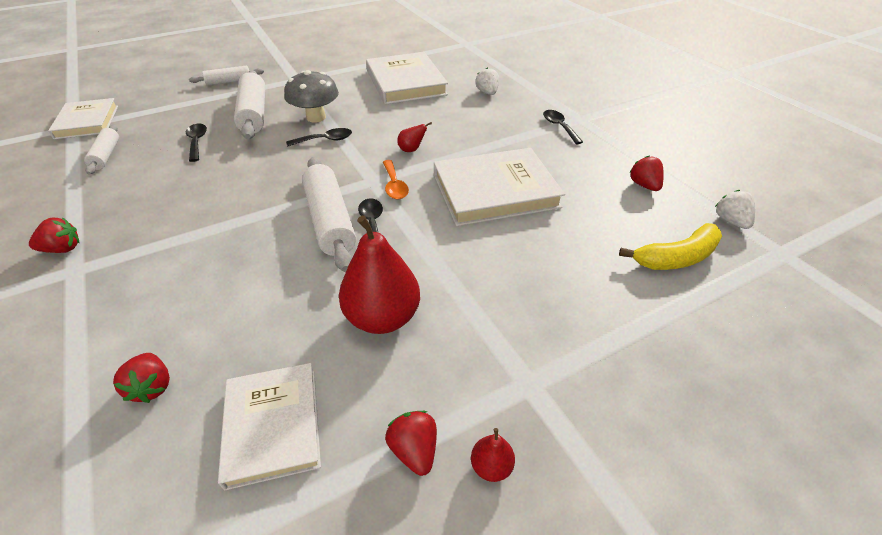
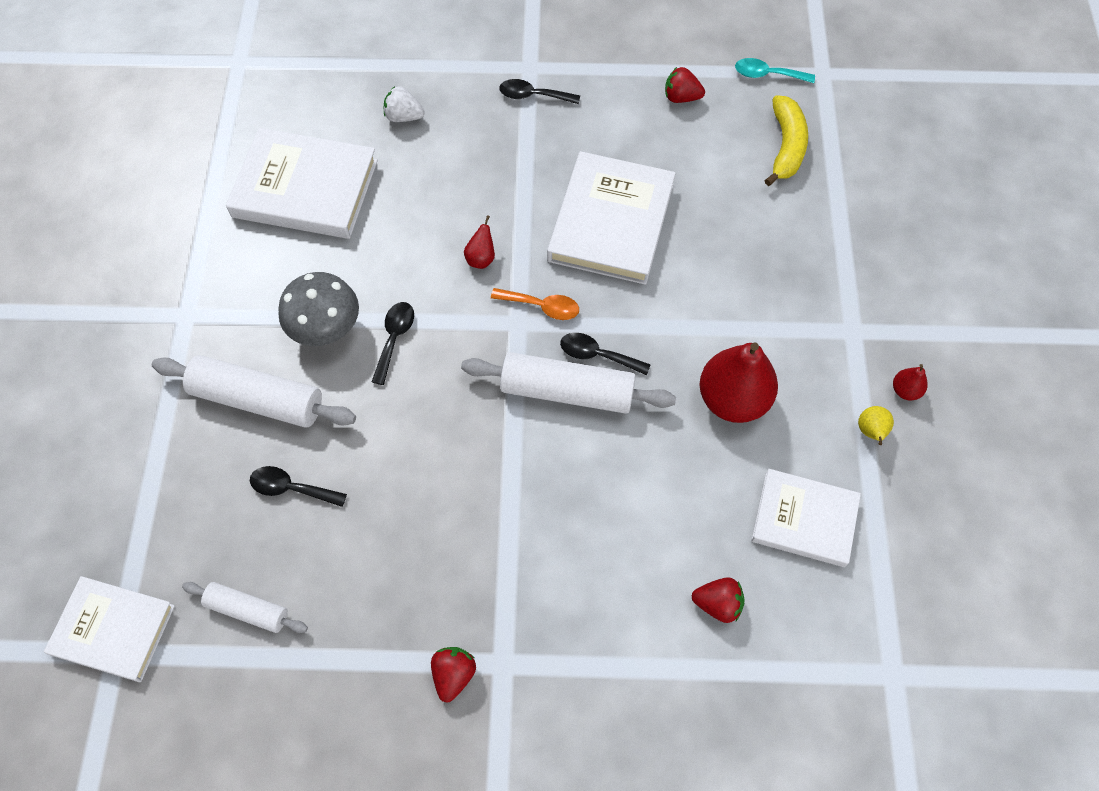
camera: 60 degrees left, 20 degrees up
(229, 82) = (120, 406): white rolling pin -> none
(414, 450) = (870, 432): red strawberry -> yellow pear
(730, 221) = (767, 75): white strawberry -> turquoise spoon

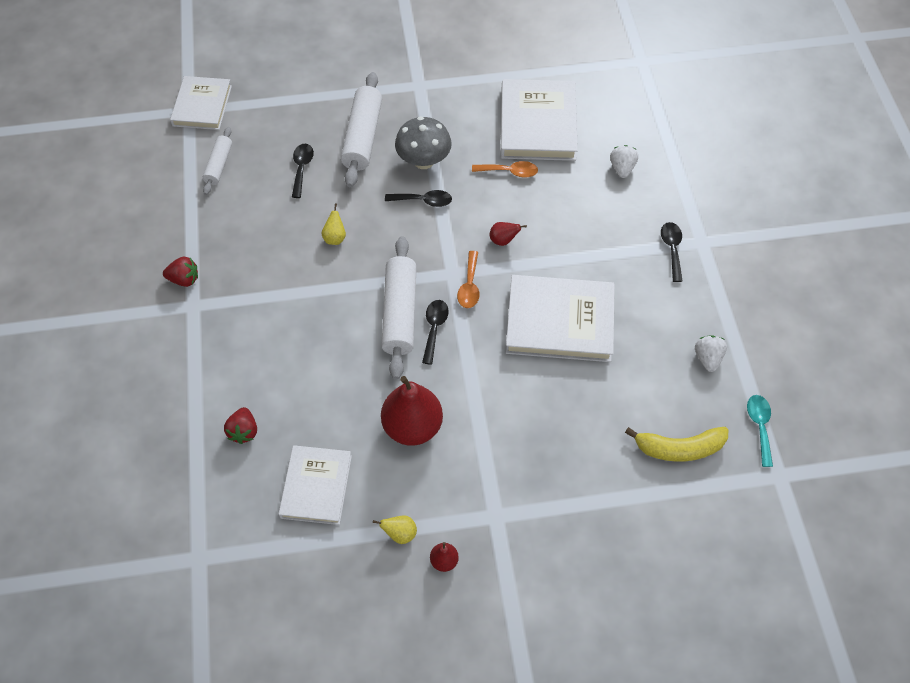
camera: 80 degrees right, 5 degrees down
(374, 233) = (510, 172): none -> orange spoon
(428, 456) = (335, 238): none -> yellow pear
(681, 97) = (707, 358): red strawberry -> white strawberry

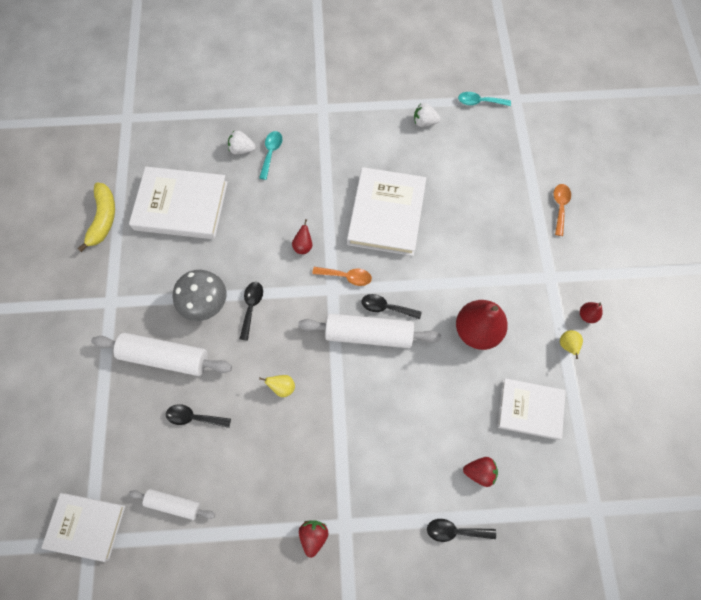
camera: 85 degrees left, 10 degrees up
(510, 172) = (230, 233): orange spoon -> orange spoon (560, 207)
(623, 197) = (271, 153): none -> turquoise spoon
(672, 249) = (326, 128): black spoon -> black spoon (455, 531)
(679, 448) = (496, 152): yellow banana -> yellow banana (103, 219)

